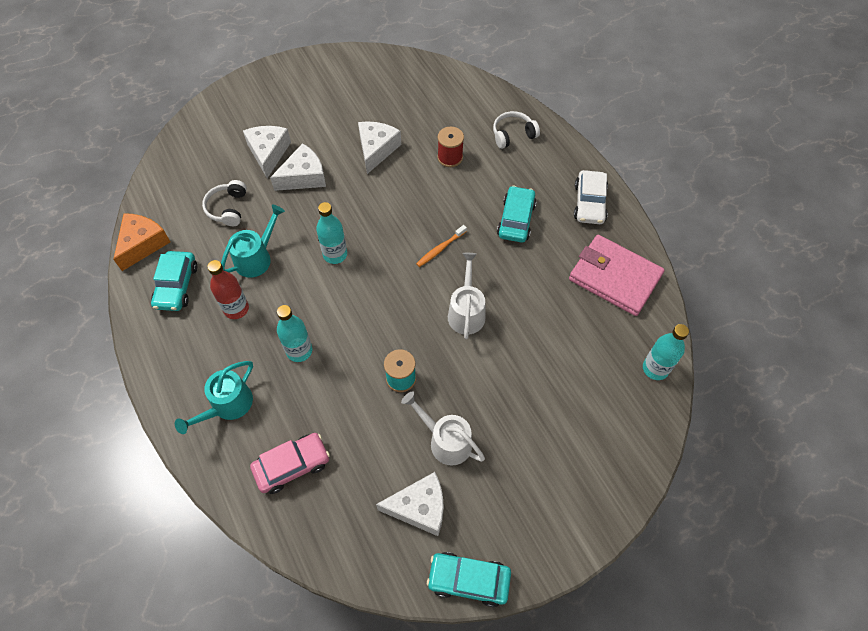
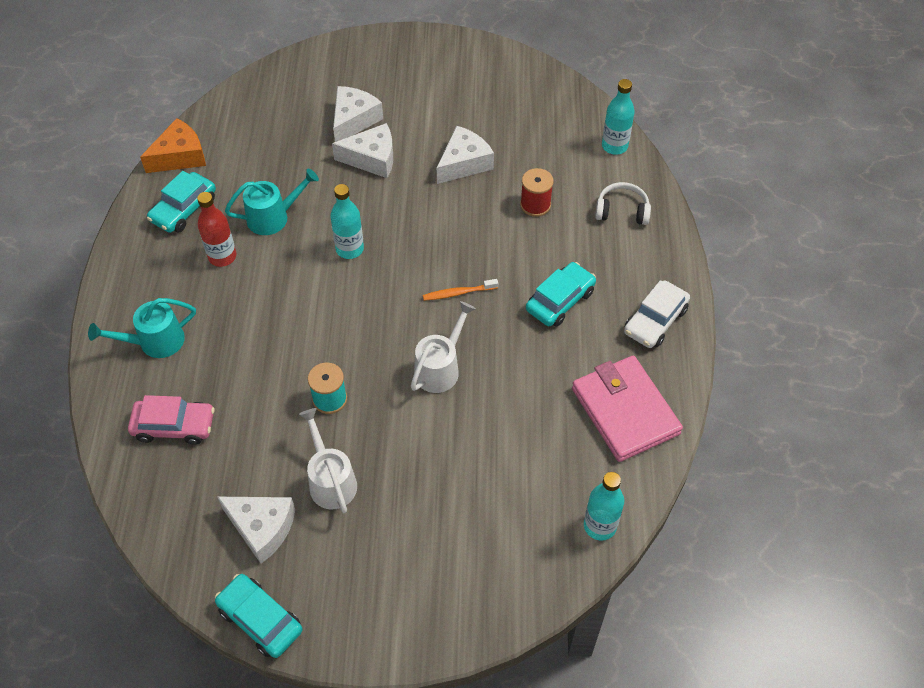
camera: 30 degrees right, 5 degrees down
(228, 208) = (279, 157): white headphones -> none
(299, 351) = (252, 324): turquoise bottle -> turquoise bottle (614, 146)

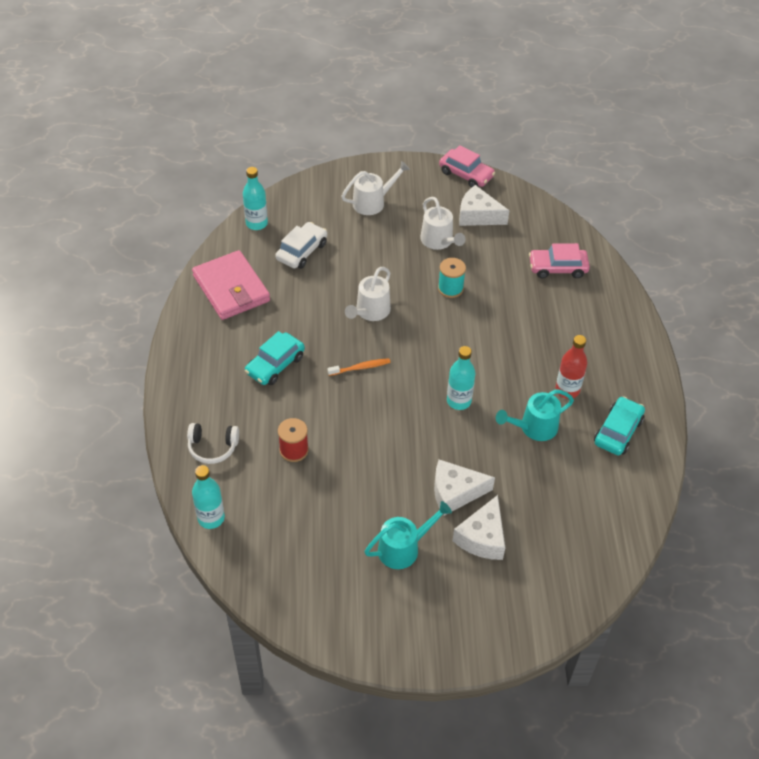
camera: 175 degrees right, 5 degrees down
(154, 342) = (595, 321): turquoise watering can -> turquoise watering can (404, 548)
(180, 156) = (644, 487): orange cheese -> none
(260, 620) = (466, 174): turquoise car -> pink car
(420, 563) = (373, 202): none -> white watering can
(464, 163) = (363, 491): white cheese -> none
(655, 321) = (198, 352): white car -> white car (301, 251)

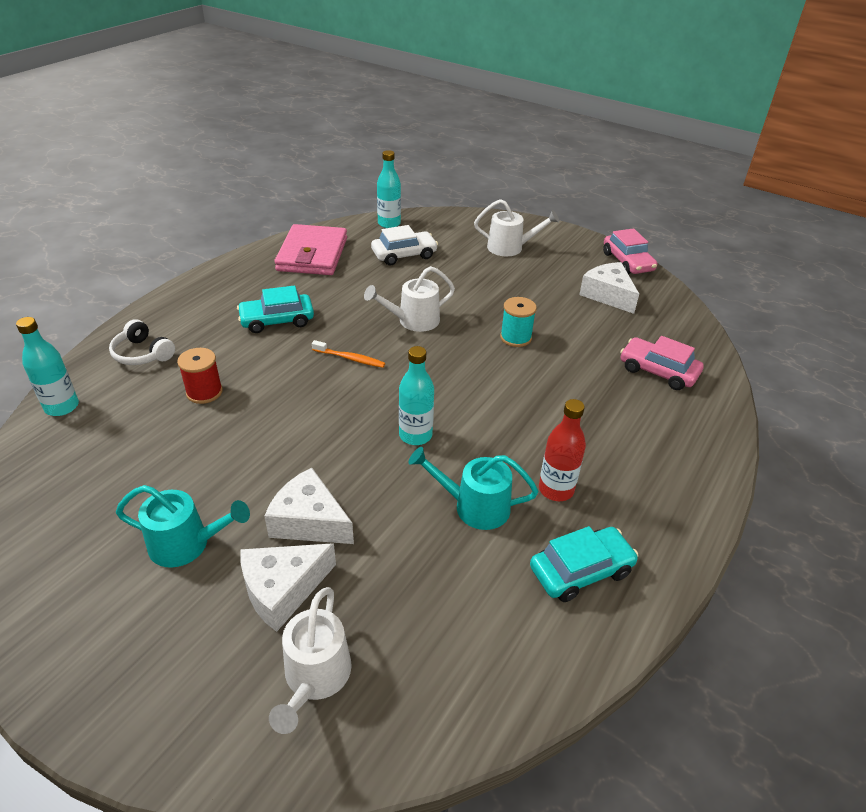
camera: 35 degrees right, 10 degrees down
(439, 241) = (544, 298): white watering can -> white watering can (315, 678)

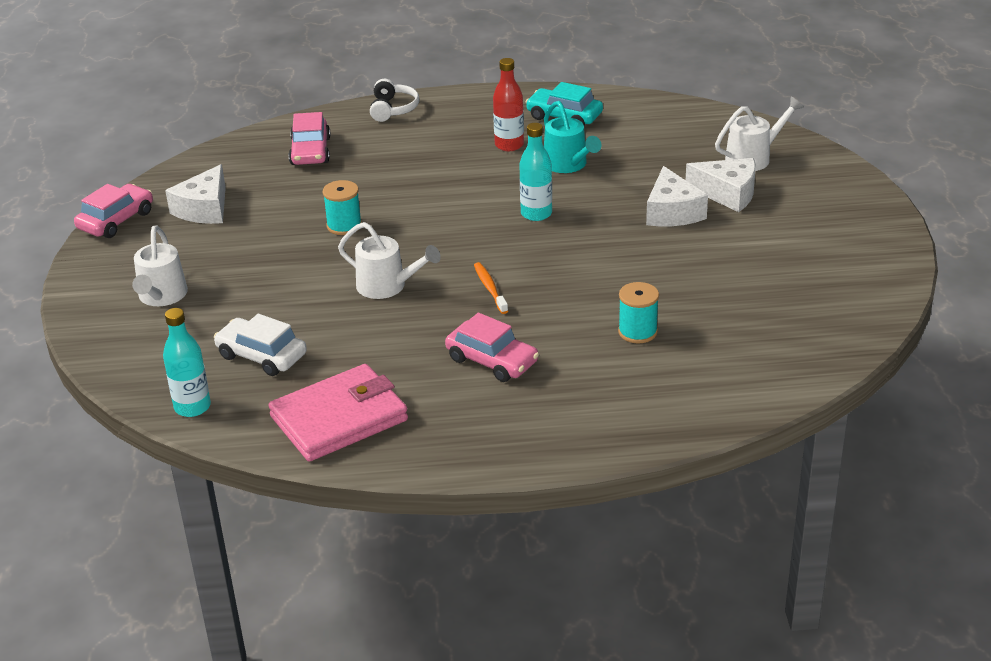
camera: 125 degrees left, 5 degrees down
(62, 407) = (764, 390): turquoise bottle -> none
(142, 354) = (648, 402): white headphones -> white headphones (393, 109)
(187, 544) = (759, 242): turquoise watering can -> none
(204, 392) = (637, 332): red spool -> turquoise spool
(277, 320) = (492, 360): turquoise car -> pink car
(510, 248) = (161, 297): white watering can -> white watering can turned 150 degrees counterclockwise

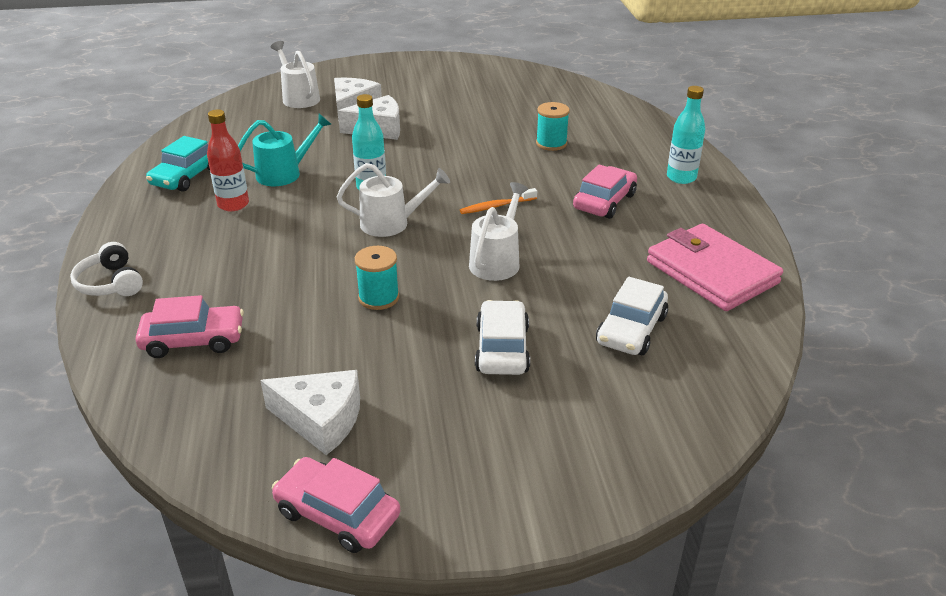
camera: 95 degrees left, 0 degrees up
(161, 297) = (532, 428): white watering can -> white watering can (392, 223)
(192, 407) = (732, 367): turquoise bottle -> turquoise bottle (681, 177)
(257, 286) = (502, 348): none -> white car
(393, 109) = (110, 283): white headphones -> white headphones turned 120 degrees counterclockwise

